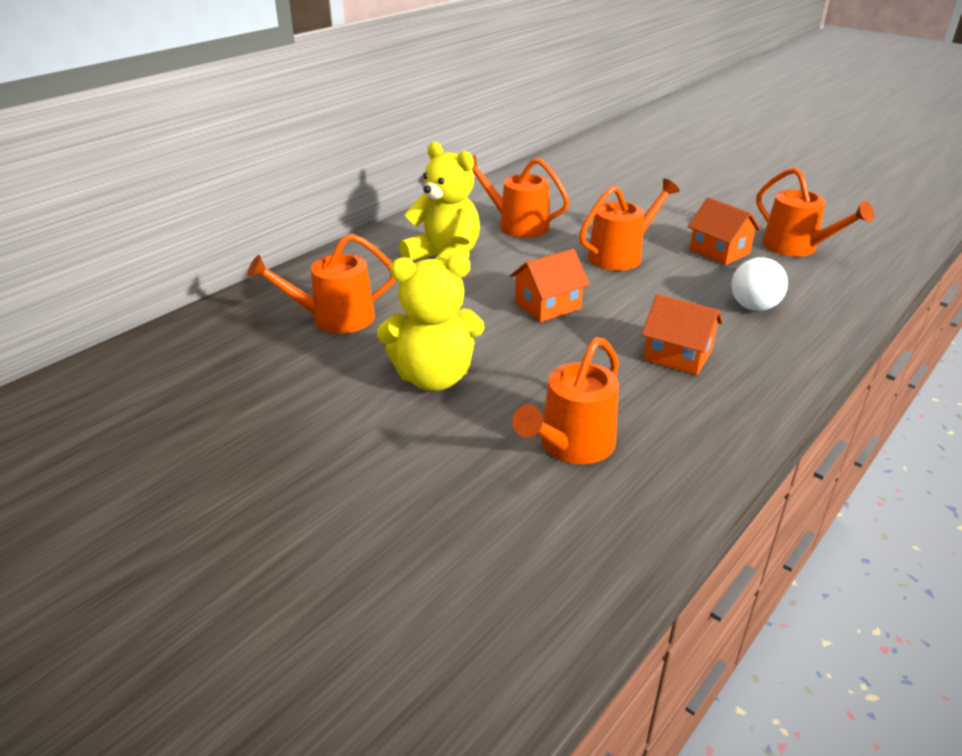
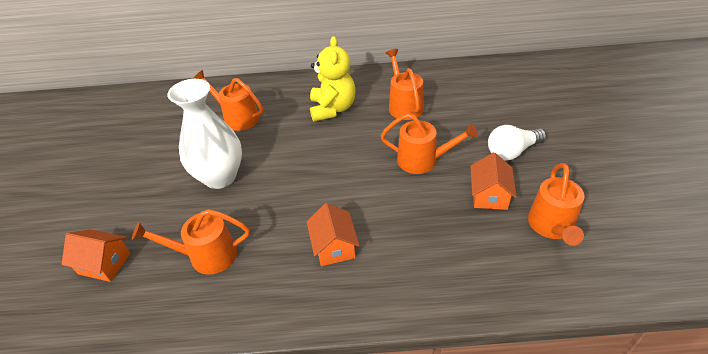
camera: 50 degrees right, 10 degrees up
(434, 377) = (220, 177): yellow teddy bear -> white vase
(547, 305) = (329, 169): orange house -> orange house (104, 263)
(754, 299) = (445, 244): white light bulb -> white light bulb (512, 152)

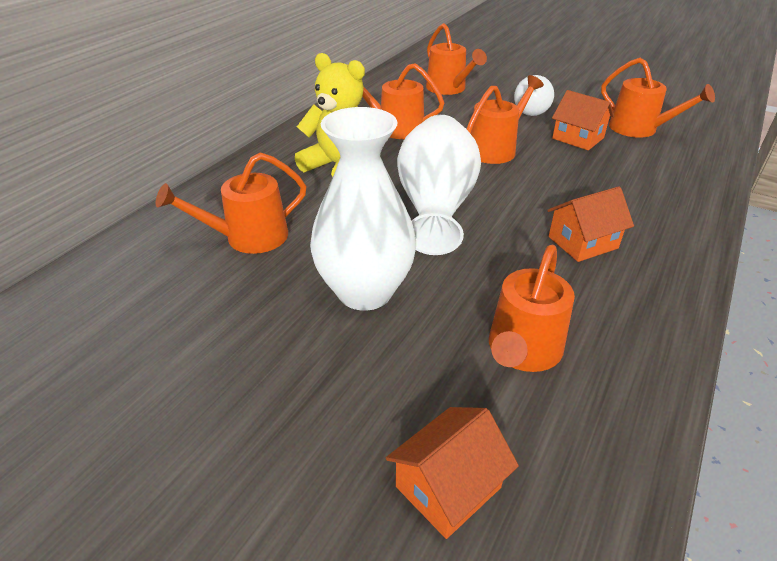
camera: 60 degrees left, 5 degrees down
(320, 166) = (435, 207): none -> white vase
(334, 247) = (582, 242): orange house -> orange house turned 45 degrees counterclockwise
(495, 100) = (449, 89): none -> orange watering can

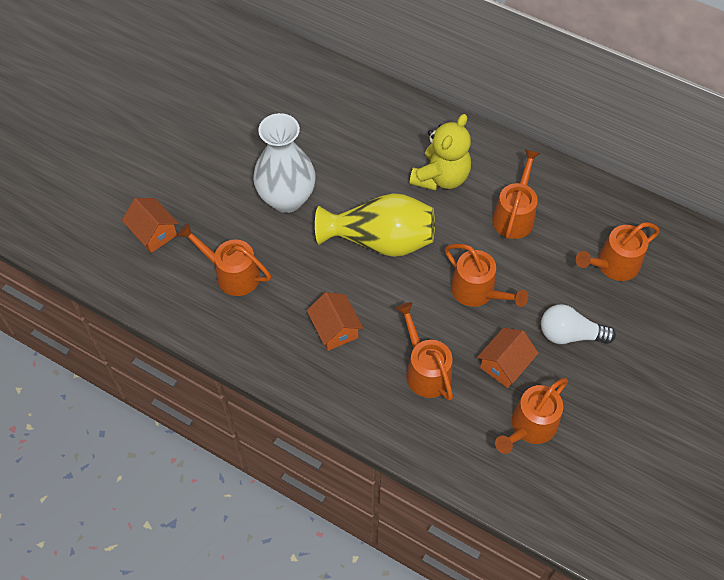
camera: 90 degrees right, 20 degrees up
(249, 237) = (343, 134): orange watering can -> orange watering can (425, 370)
(435, 207) = (380, 240): white vase -> yellow vase

